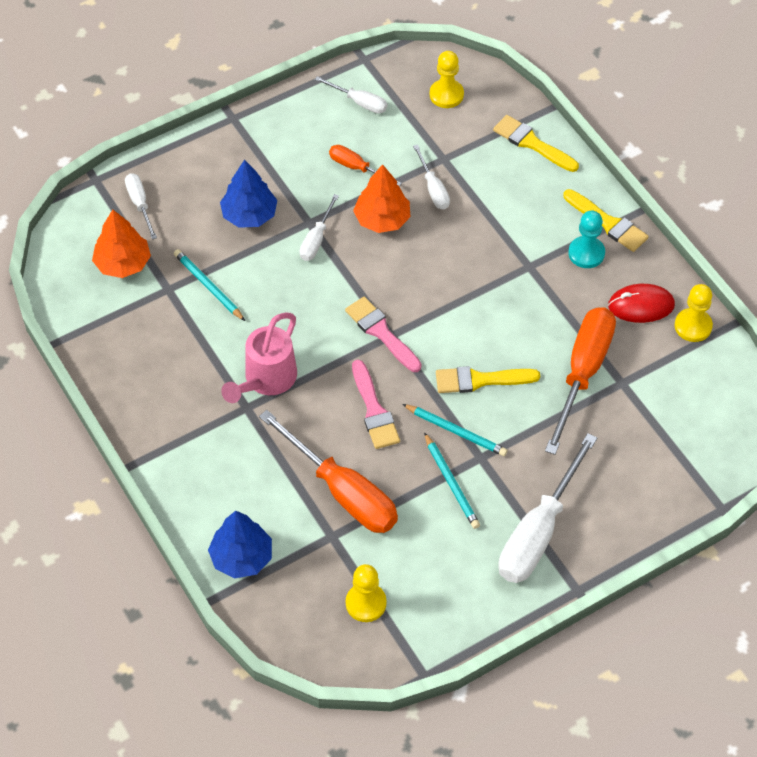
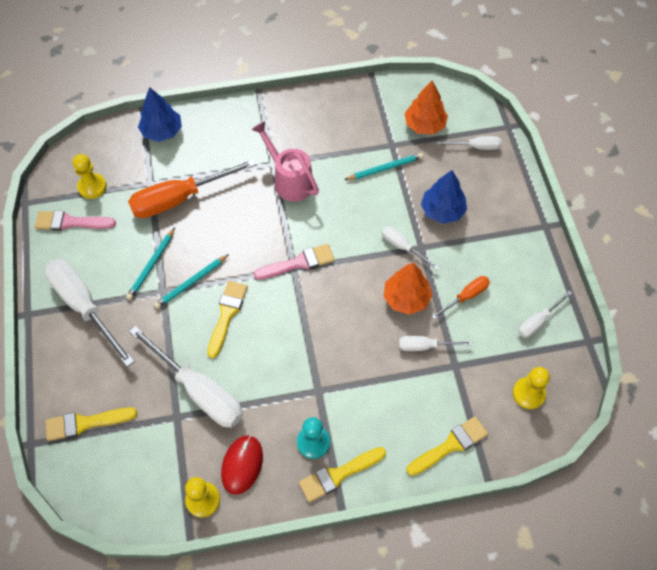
camera: 110 degrees right, 5 degrees up
(374, 410) = (234, 237): pink brush -> pink brush (71, 222)
(451, 483) = (152, 265): turquoise pencil -> turquoise pencil turned 60 degrees counterclockwise
(583, 373) = (199, 390): orange screwdriver -> white screwdriver
(673, 465) = (85, 423): none -> yellow brush

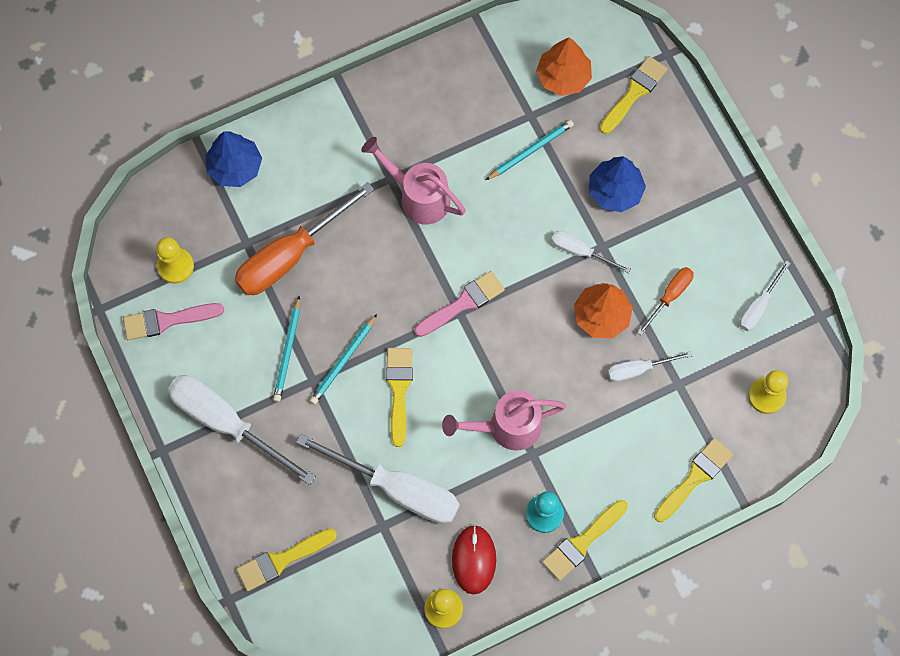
camera: 15 degrees left, 10 degrees up
(304, 364) = (507, 427): none -> pink watering can
(476, 147) = (634, 93): white screwdriver -> yellow brush

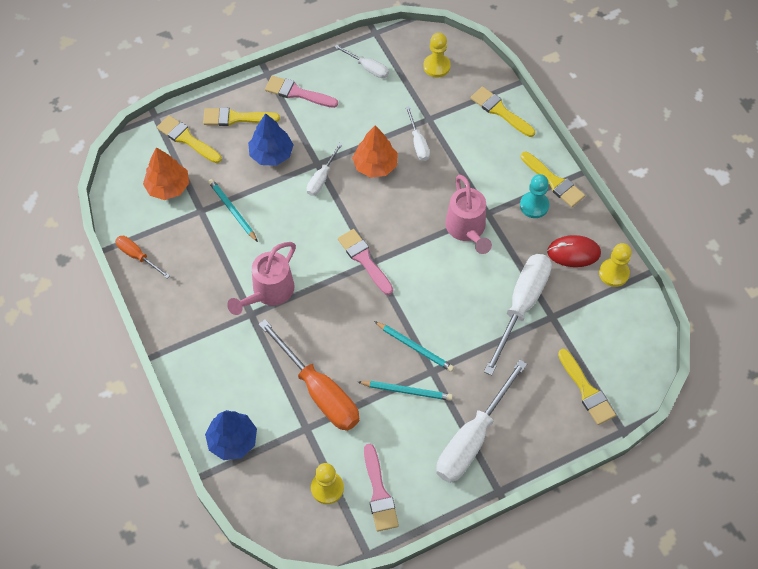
camera: 90 degrees left, 10 degrees down
(399, 390) = (439, 305): yellow brush -> yellow brush (236, 118)
(670, 296) = (359, 121): orange screwdriver -> orange screwdriver (137, 256)
(712, 219) = (297, 93): none -> pink brush

